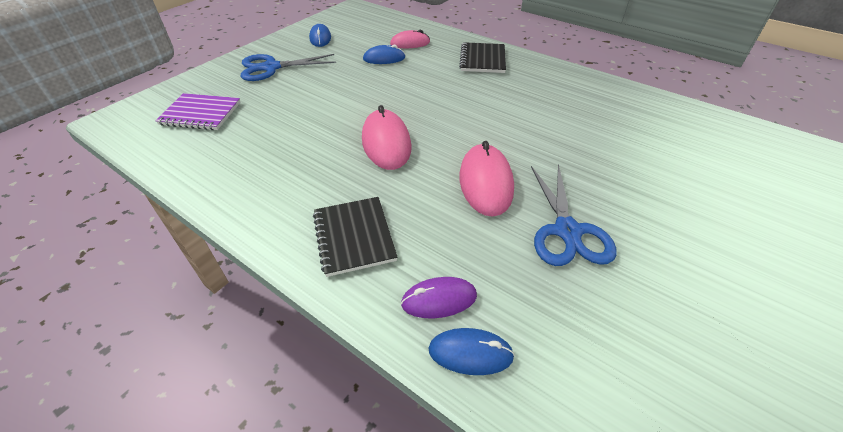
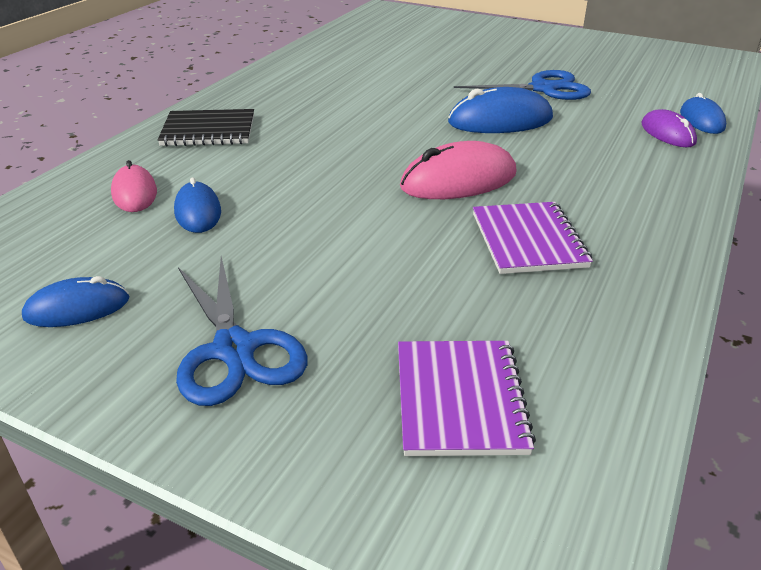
camera: 100 degrees left, 10 degrees down
(300, 157) = (528, 240): none -> purple notebook
(354, 237) = (636, 179): black notebook -> none
(485, 182) = (500, 120): pink mouse -> blue mouse

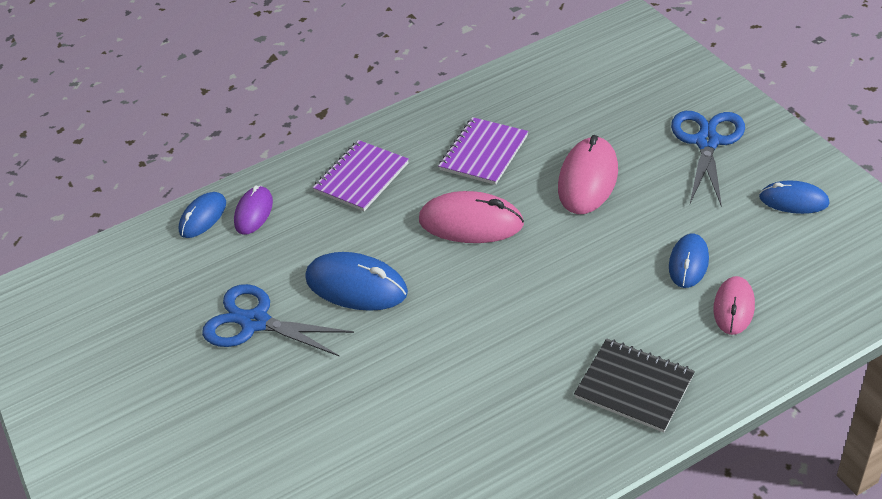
camera: 140 degrees left, 10 degrees up
(371, 252) = (588, 179): none -> pink mouse
(460, 399) = (611, 83): purple notebook -> purple notebook (361, 177)

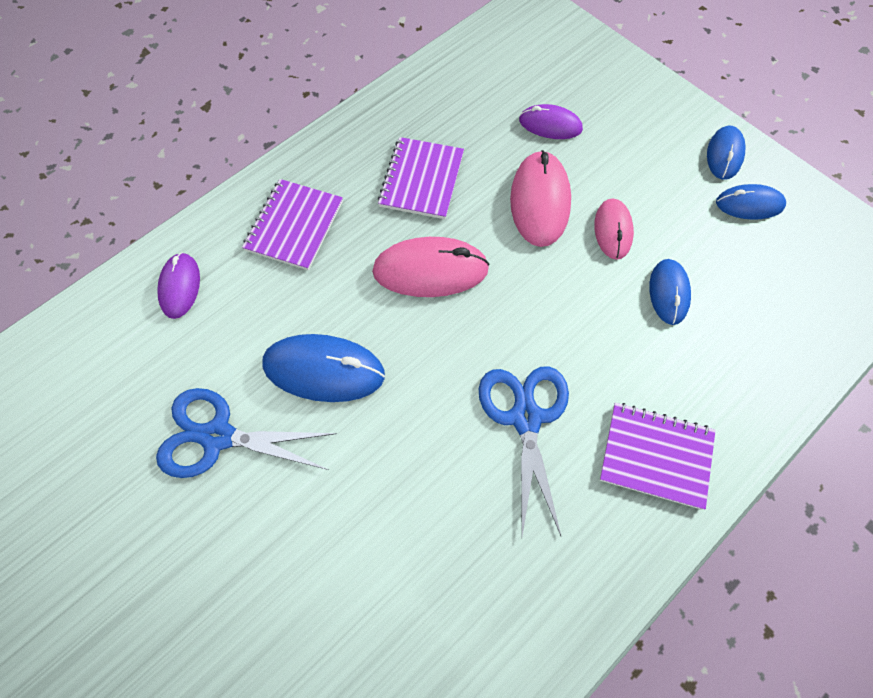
camera: 20 degrees left, 20 degrees up
(203, 217) = (120, 300): blue mouse -> blue mouse (724, 155)
(617, 120) = (550, 125): none -> purple mouse
(634, 386) = (656, 455): black notebook -> purple notebook
(707, 142) = (647, 143): blue scissors -> blue scissors (525, 418)
(734, 307) = (727, 341): pink mouse -> pink mouse (613, 230)

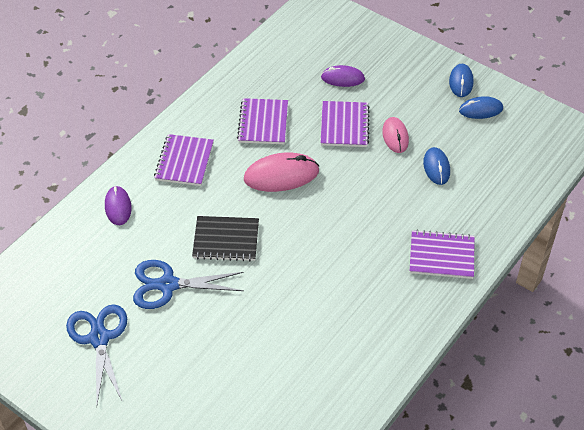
camera: 10 degrees left, 15 degrees down
(324, 370) = (226, 240): blue mouse -> black notebook
(525, 418) = (359, 247): blue scissors -> blue scissors (99, 338)
(540, 201) = (344, 125): pink mouse -> purple notebook

